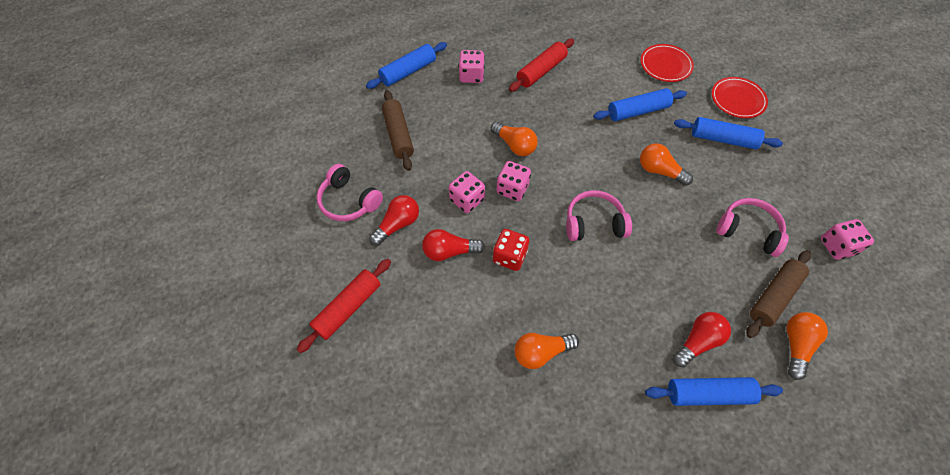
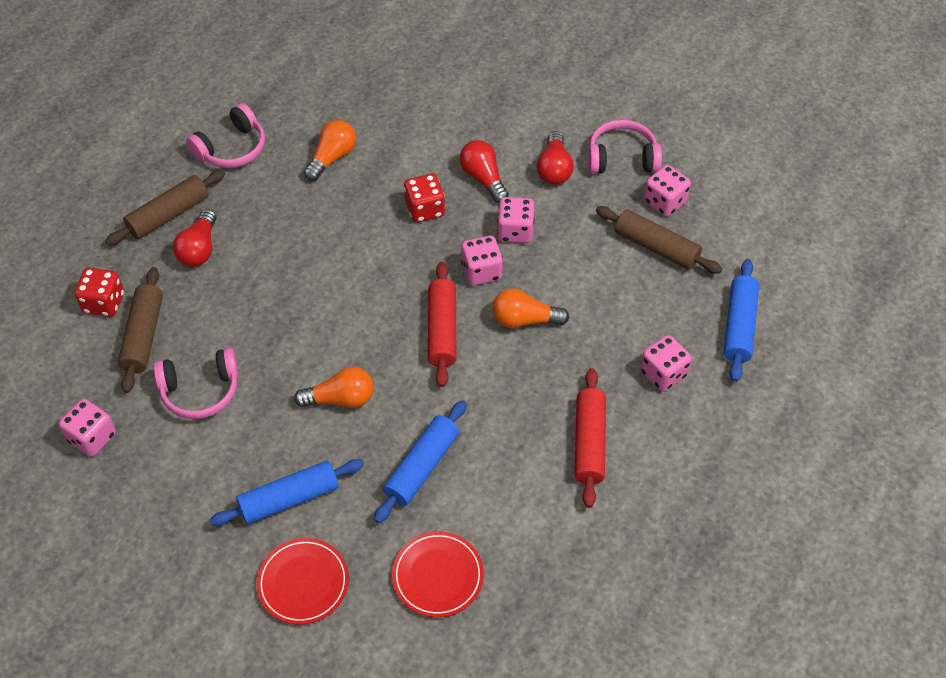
camera: 140 degrees right, 5 degrees down
(348, 308) = (520, 89): red rolling pin -> red rolling pin (442, 330)
(361, 156) = (664, 202): none -> pink dice
(449, 251) = (483, 178): red light bulb -> red light bulb turned 75 degrees counterclockwise
(594, 223) = (370, 292): pink headphones -> pink headphones (232, 148)
(708, 394) = (168, 215): blue rolling pin -> brown rolling pin
(796, 345) = (104, 303): orange light bulb -> red dice

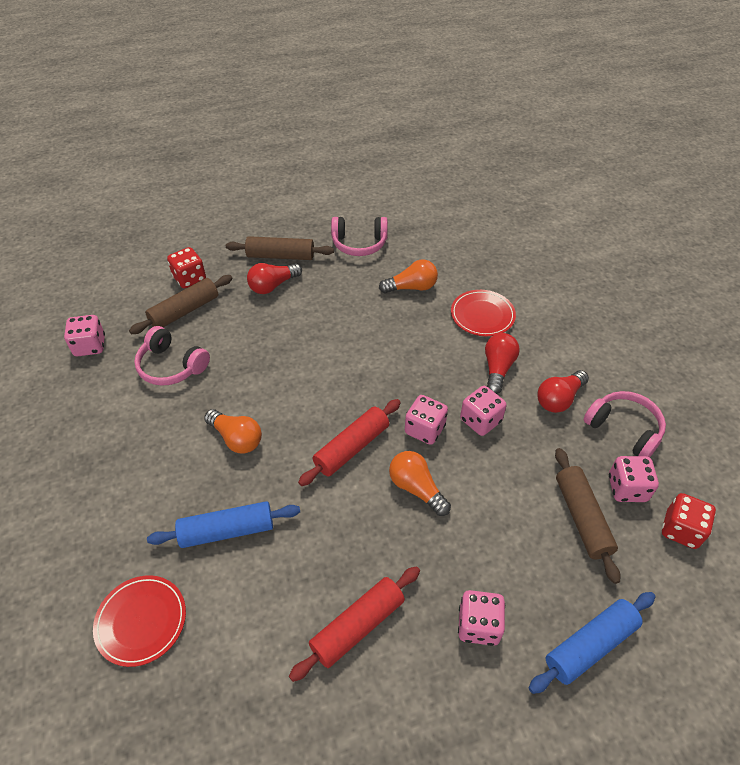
camera: 45 degrees right, 5 degrees down
(289, 498) = (131, 475): blue rolling pin -> none
(303, 583) = (68, 539): red plate -> red plate (482, 315)
(425, 209) = (433, 360): red dice -> red dice (681, 530)

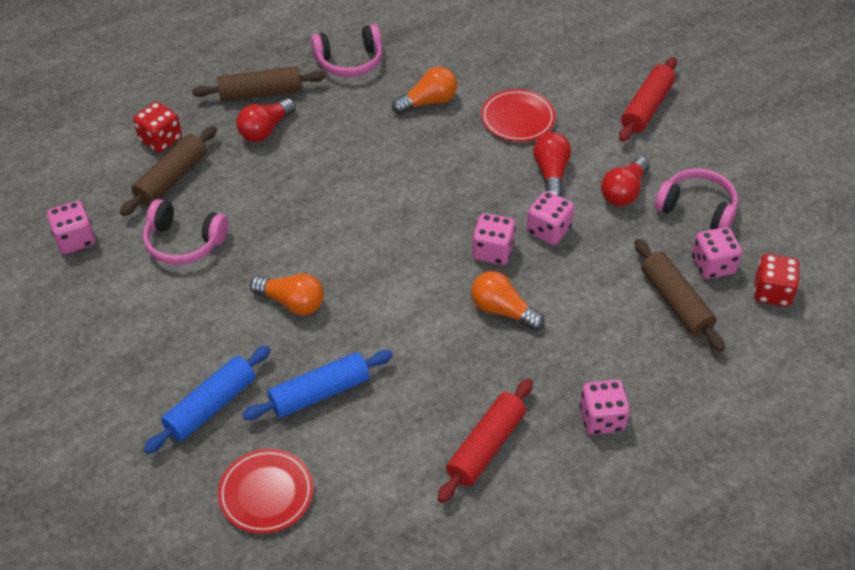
camera: 15 degrees left, 0 degrees up
(351, 447) = (421, 285): red rolling pin -> red rolling pin (646, 107)
(590, 645) = (710, 411): blue rolling pin -> blue rolling pin (211, 406)

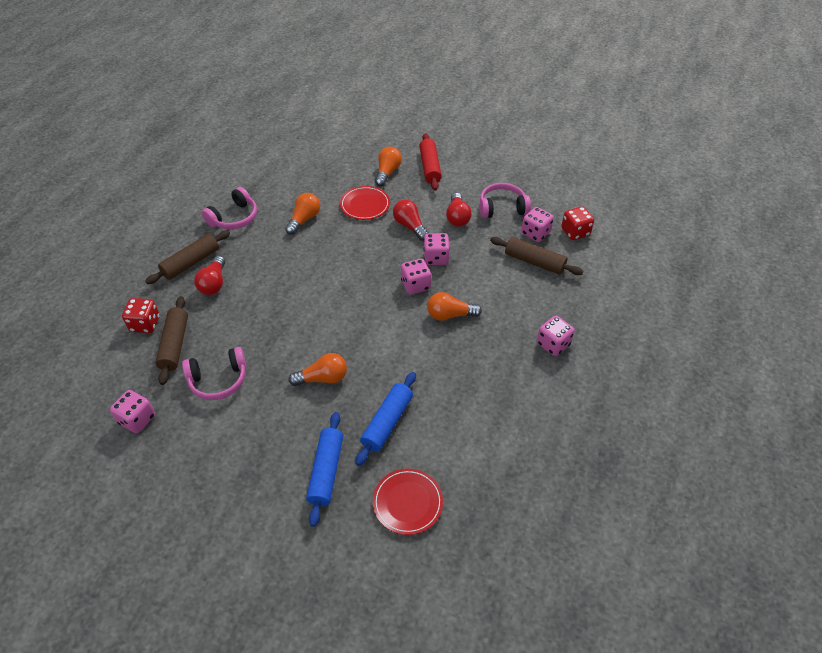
camera: 35 degrees left, 0 degrees up
(486, 446) = (507, 396): red rolling pin -> none
(583, 89) = (387, 172): none -> orange light bulb

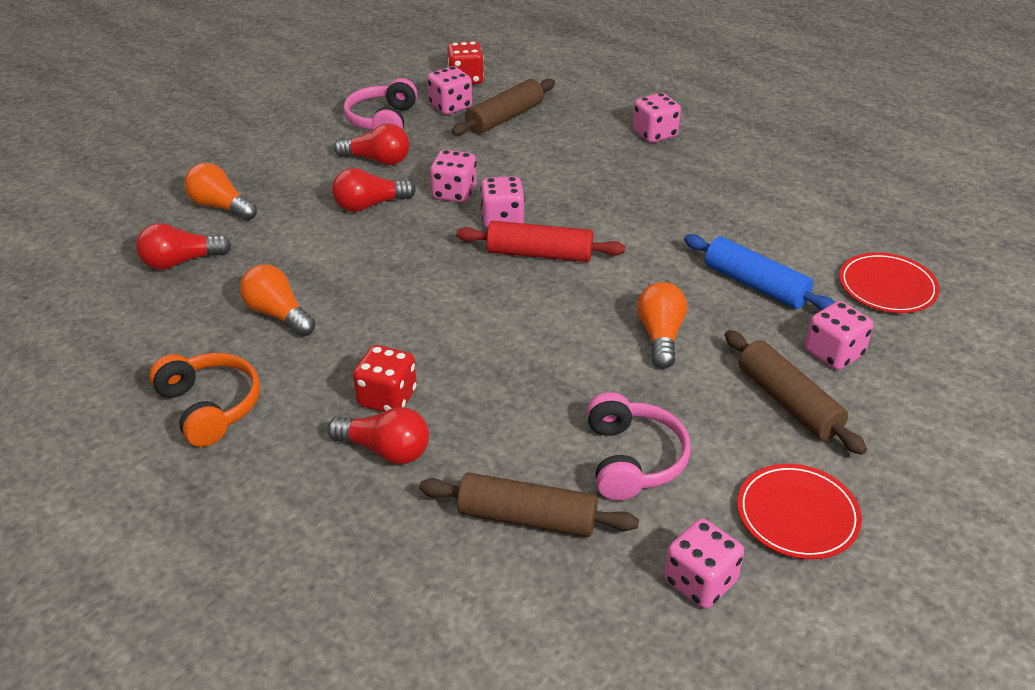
camera: 75 degrees left, 10 degrees down
(145, 324) = (453, 564): red dice -> red dice (387, 398)
(191, 263) = (307, 481): brown rolling pin -> brown rolling pin (788, 402)
(234, 218) = (210, 407): pink headphones -> orange headphones
(326, 471) = (833, 353): blue rolling pin -> pink dice
(336, 174) = (181, 262): none -> red light bulb
(365, 205) = (287, 242): red plate -> red plate (797, 515)
(430, 167) = (241, 164): red rolling pin -> red rolling pin (539, 254)
(450, 315) = (575, 200): orange light bulb -> none

